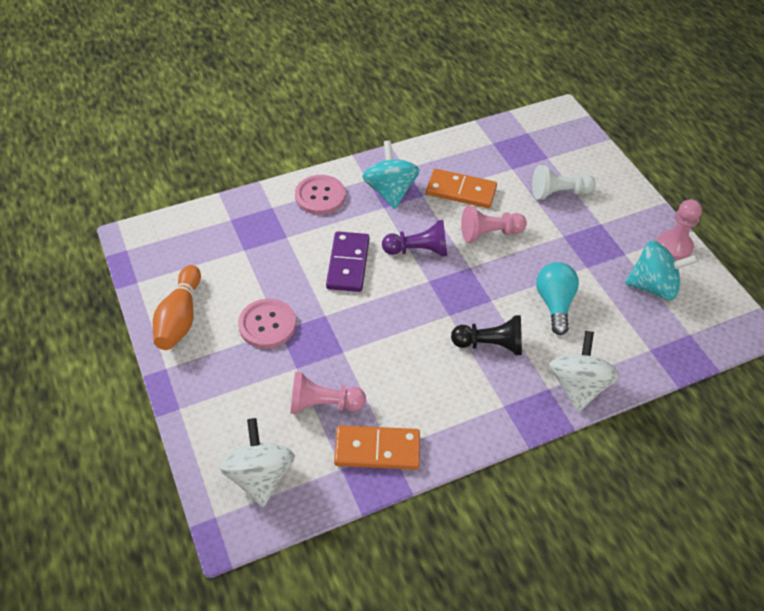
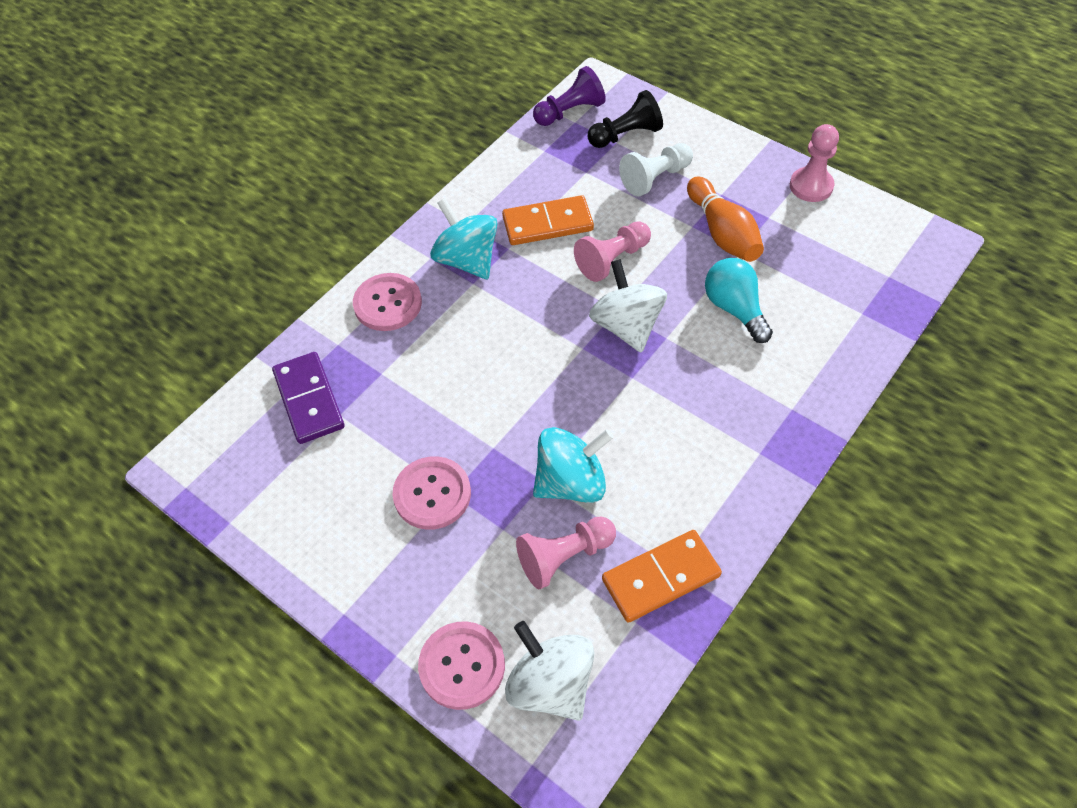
camera: 25 degrees left, 5 degrees up
(180, 318) = (318, 540): orange bowling pin -> orange bowling pin (722, 233)
(214, 436) = (462, 666): none -> pink button
(348, 264) = (477, 372): purple domino -> purple domino (309, 400)
(418, 250) = (547, 317): purple pawn -> purple pawn (570, 112)
(490, 344) = (699, 390): black pawn -> black pawn (626, 135)
(578, 386) = (819, 390): white spinning top -> white spinning top (626, 326)
(653, 286) = (820, 241): turquoise spinning top -> turquoise spinning top (571, 482)

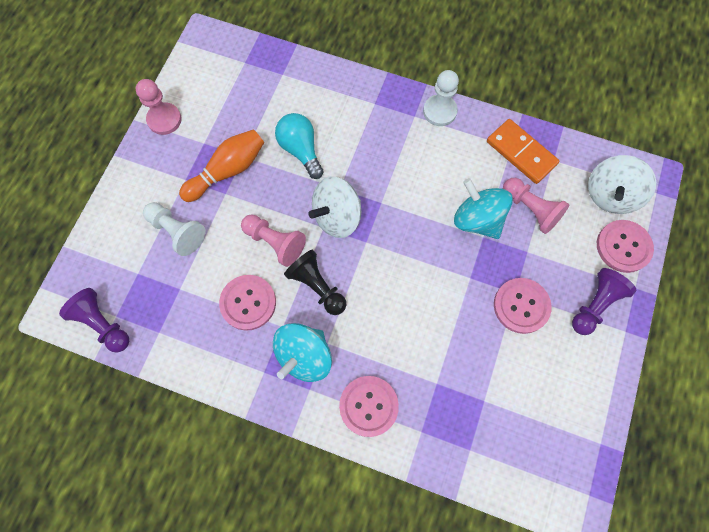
camera: 110 degrees left, 15 degrees up
(309, 400) = (480, 431): purple domino -> none
(395, 587) = (595, 305): none -> purple pawn
(547, 224) = (248, 303): orange domino -> pink button
(626, 135) = (127, 267): black pawn -> black pawn (317, 286)
(734, 309) = (300, 150): turquoise light bulb -> turquoise light bulb turned 105 degrees clockwise
(760, 488) = (439, 111): none -> white pawn

